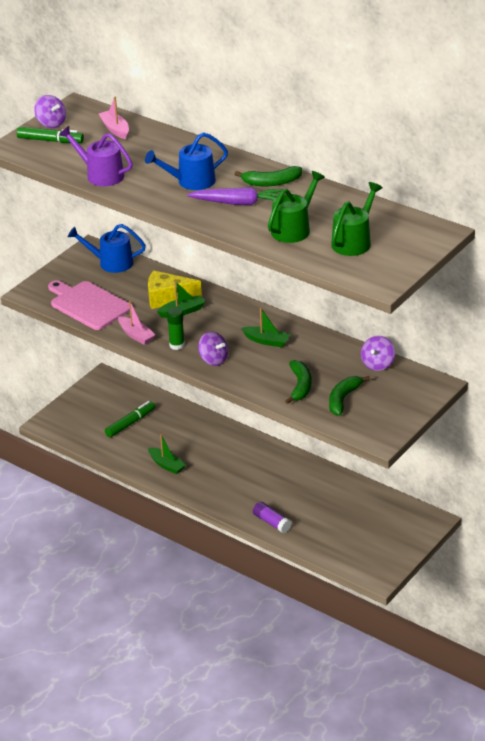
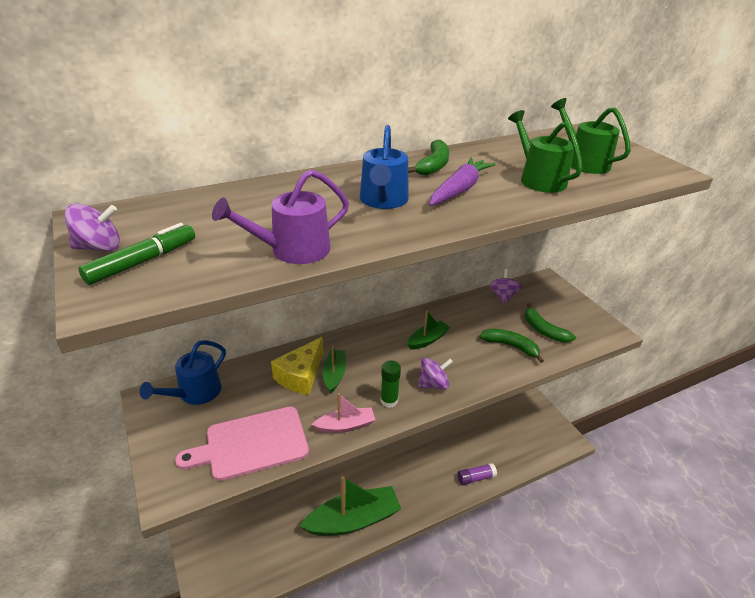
camera: 65 degrees left, 0 degrees up
(115, 129) = (195, 210): pink boat -> none
(130, 423) = (272, 522): green marker -> none
(167, 465) = (353, 520): green boat -> green boat, size x2.04
(377, 364) = (503, 296): purple spinning top -> purple spinning top turned 135 degrees counterclockwise

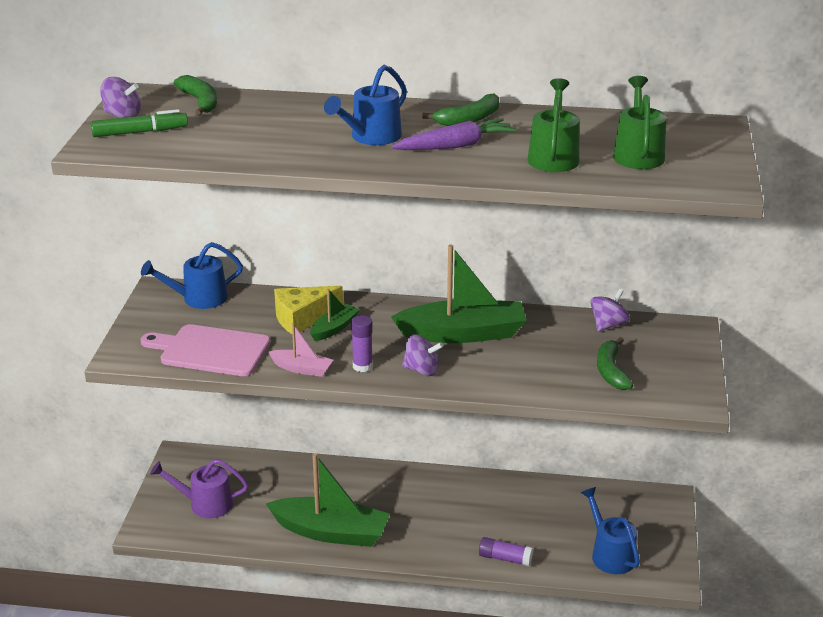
camera: 35 degrees right, 5 degrees down
(292, 250) = (247, 153): purple watering can -> purple watering can (205, 504)
(389, 401) = (362, 366): green glue stick -> purple glue stick
(427, 340) = (463, 334): green boat -> green boat, size x2.04
(511, 346) = (549, 371): green banana -> green banana (200, 102)
(526, 441) = (610, 554): none -> blue watering can

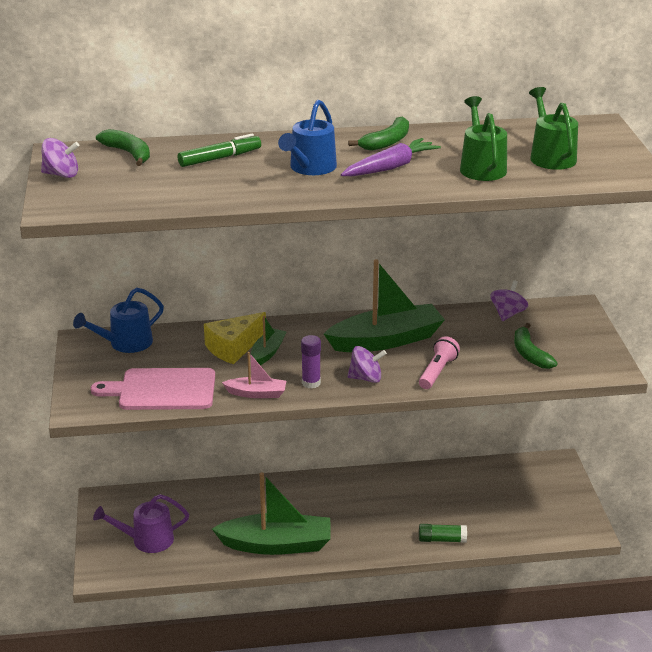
camera: 15 degrees left, 0 degrees up
(140, 132) = (90, 188): green marker -> green marker (220, 158)
(500, 375) = (437, 372): none -> pink flashlight
(505, 558) = (442, 539): purple glue stick -> green glue stick
(610, 554) = (530, 519): blue watering can -> none

